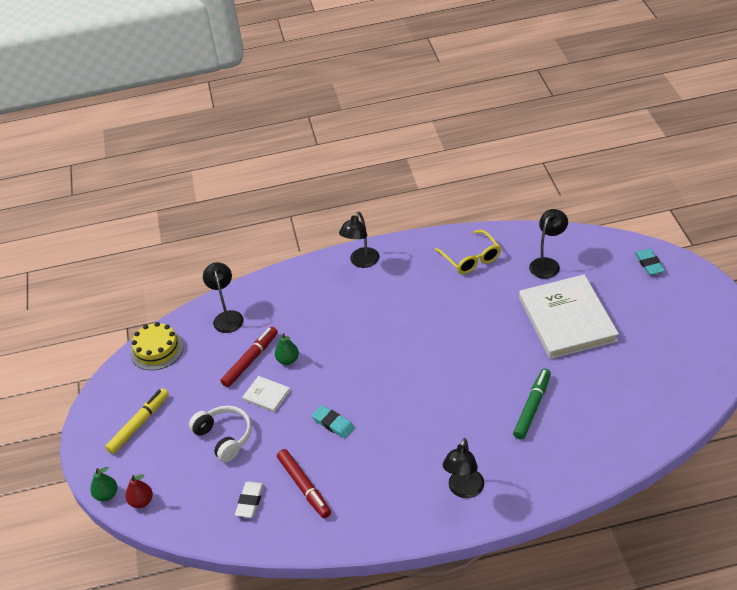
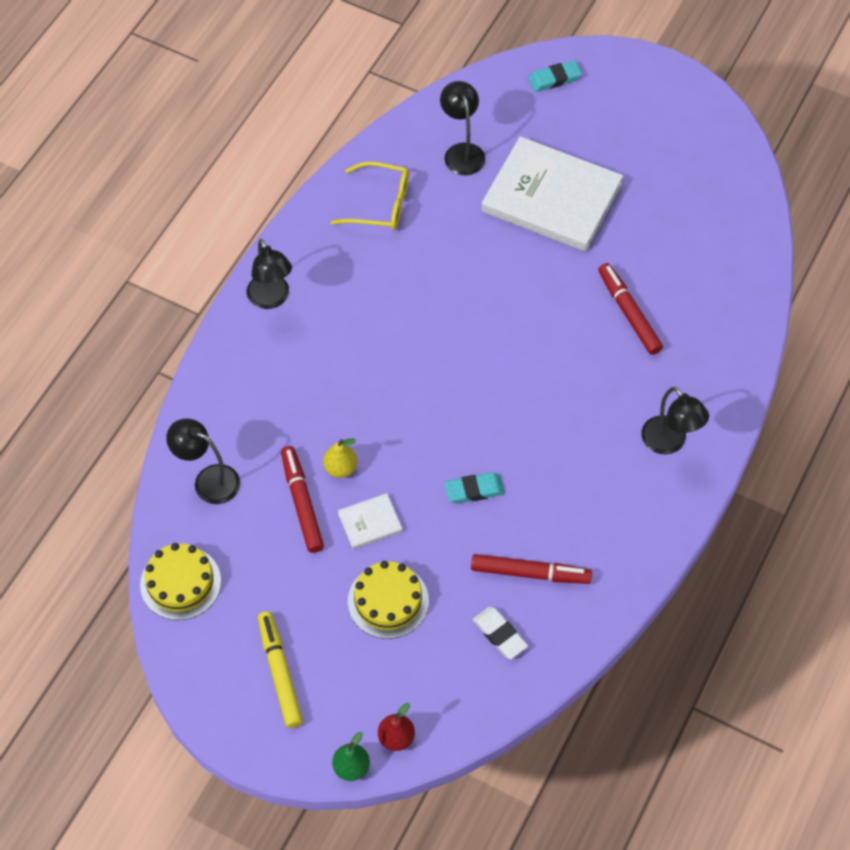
camera: 55 degrees left, 15 degrees up
(224, 437) = (388, 601): white headphones -> yellow cake
(288, 360) = (340, 468): green pear -> yellow pear
(532, 407) = (629, 313): green marker -> red marker
(649, 264) = (554, 79): turquoise eraser -> turquoise eraser turned 45 degrees counterclockwise

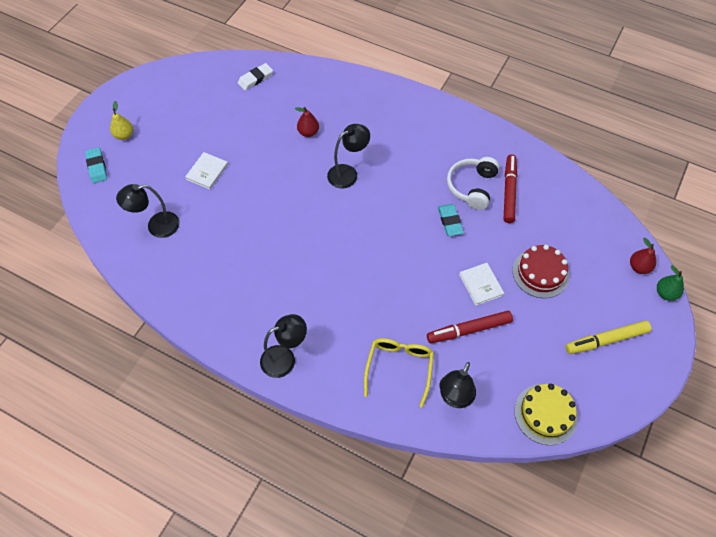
camera: 90 degrees left, 0 degrees up
(340, 468) = (438, 304): yellow pear -> yellow pear (124, 135)
(380, 204) = (199, 281): yellow glasses -> yellow glasses (399, 368)
(388, 601) = (540, 273): yellow cake -> red cake
(499, 634) = (555, 209): white eraser -> white eraser (255, 79)
(537, 523) = (472, 187): none -> white headphones
(551, 197) = (207, 172): white book -> white book, size x0.42
(629, 313) = (308, 132): red marker -> red pear
(669, 443) = (408, 116): black lamp -> black lamp (348, 173)

